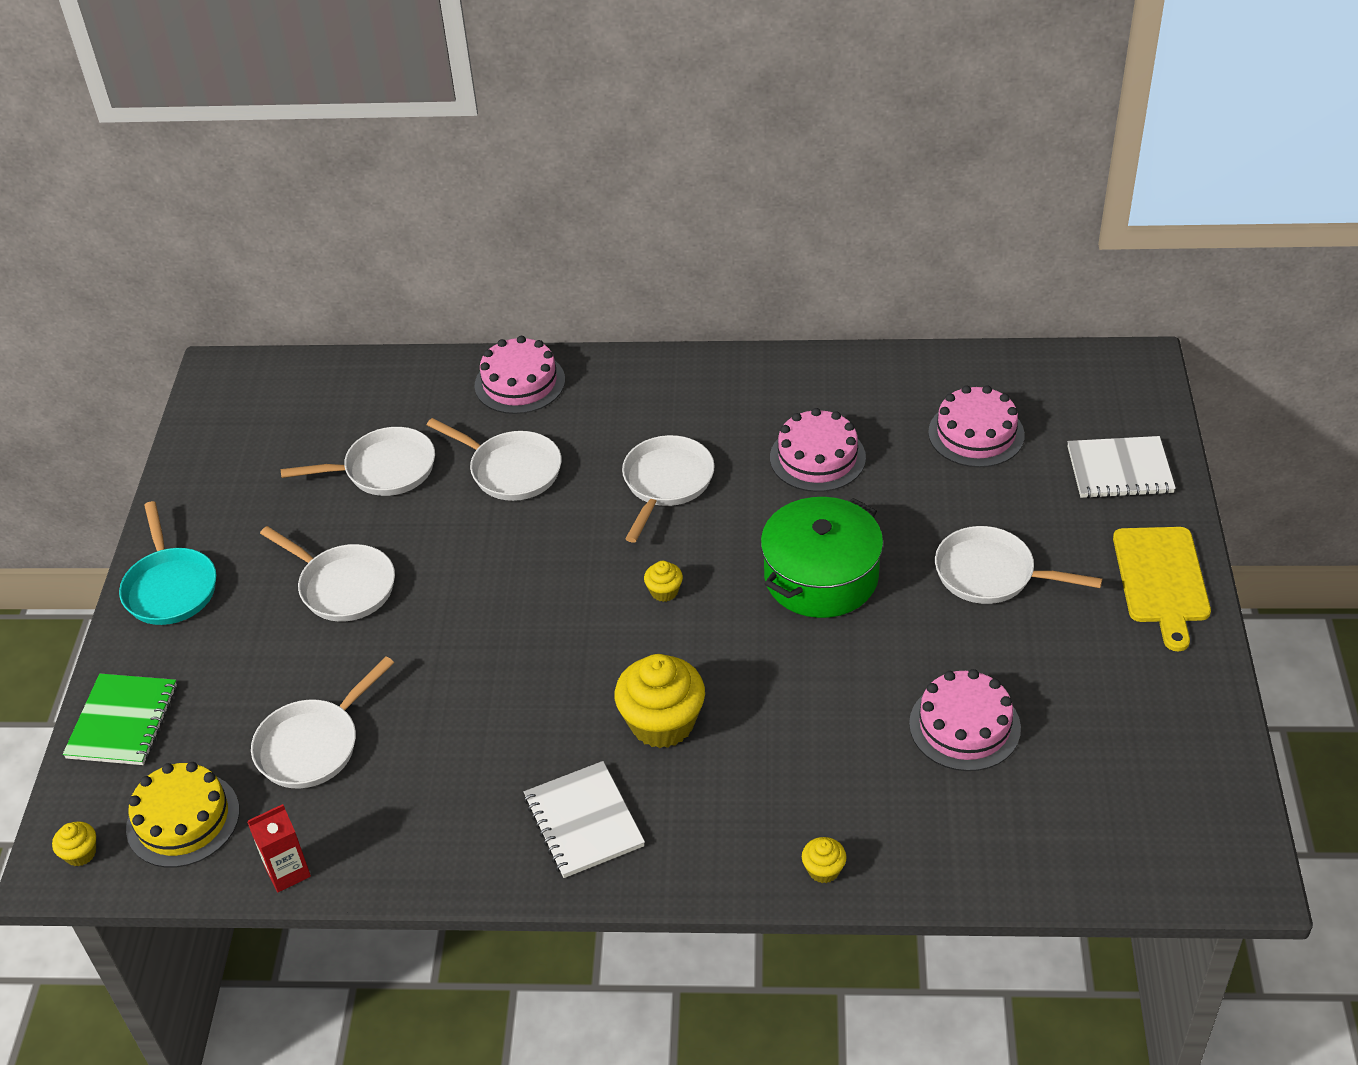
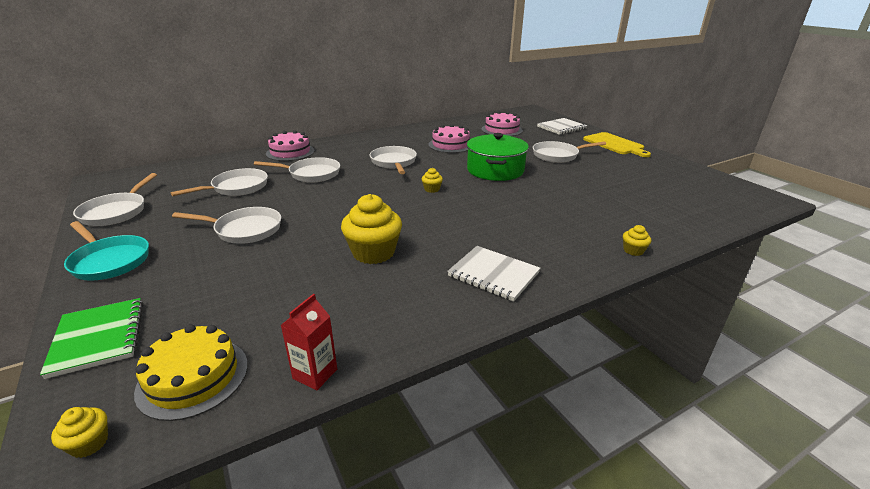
camera: 35 degrees left, 15 degrees down
(313, 745) = (279, 299): white pan -> white pan (116, 212)
(662, 723) = (486, 227): yellow cupcake -> yellow cupcake (373, 252)
(964, 726) = (613, 192): pink cake -> none

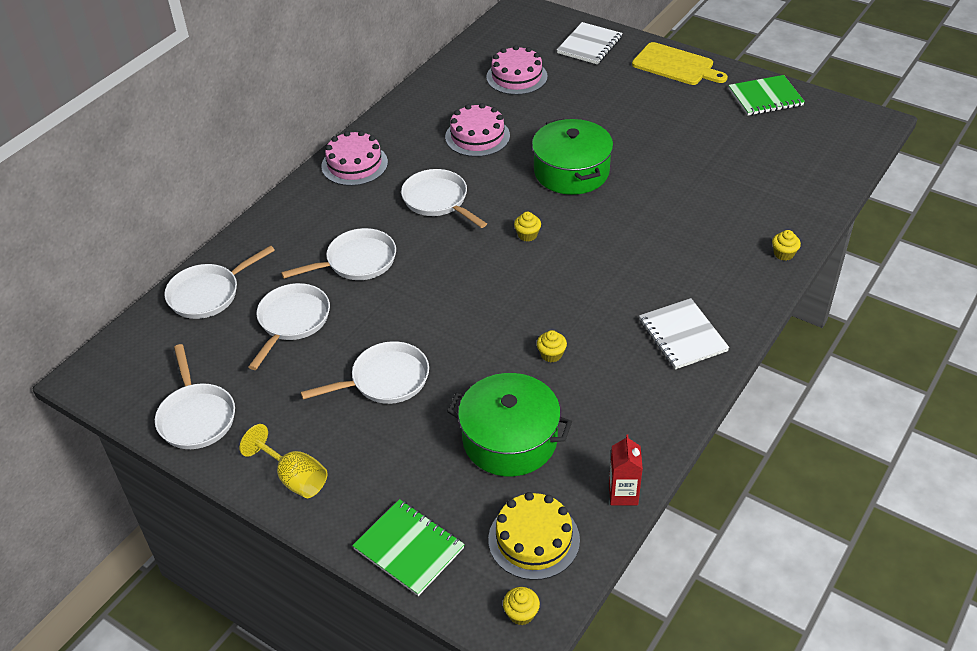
camera: 25 degrees left, 15 degrees up
(109, 261) = (294, 478): turquoise pan -> yellow goblet
(276, 293) = (510, 439): none -> green pot
(290, 152) = (279, 229): pink cake -> pink cake (354, 164)
(373, 252) = (551, 354): yellow cupcake -> yellow cupcake, size x0.46
(493, 274) = (682, 336): white notebook -> white notebook turned 60 degrees clockwise
(558, 155) = (623, 114): white pan -> white pan (208, 294)
(675, 169) = (765, 97): none -> green notebook

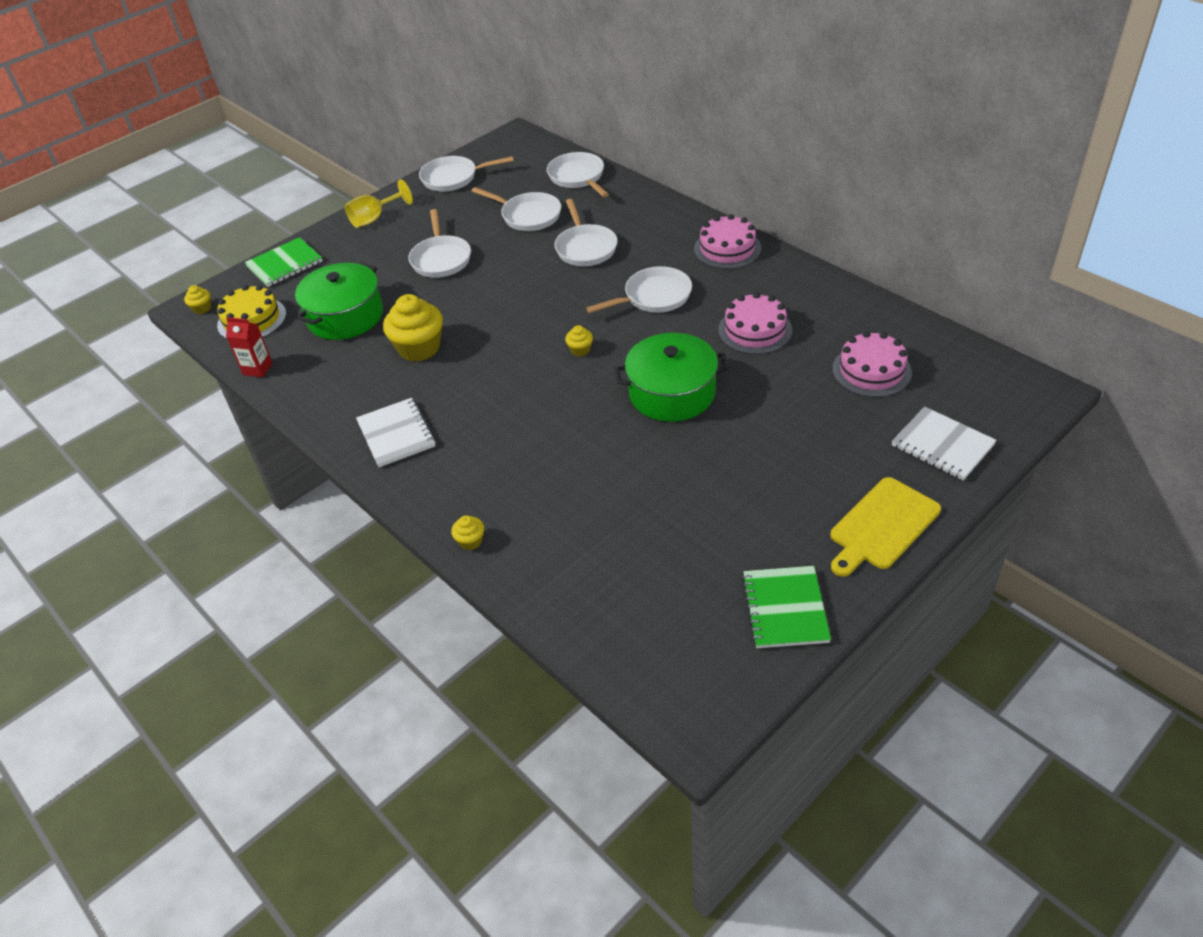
camera: 105 degrees right, 0 degrees up
(551, 354) = (419, 348): yellow cupcake -> yellow cupcake, size x2.17
(682, 336) = (396, 434): white notebook -> white notebook turned 75 degrees clockwise

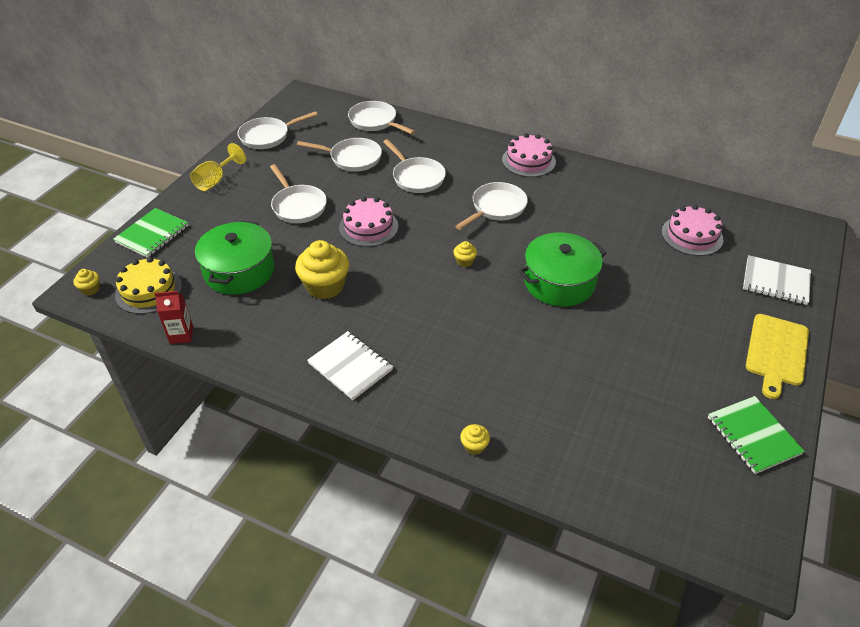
camera: 25 degrees left, 0 degrees up
(755, 330) = (589, 220): pink cake -> pink cake (368, 227)

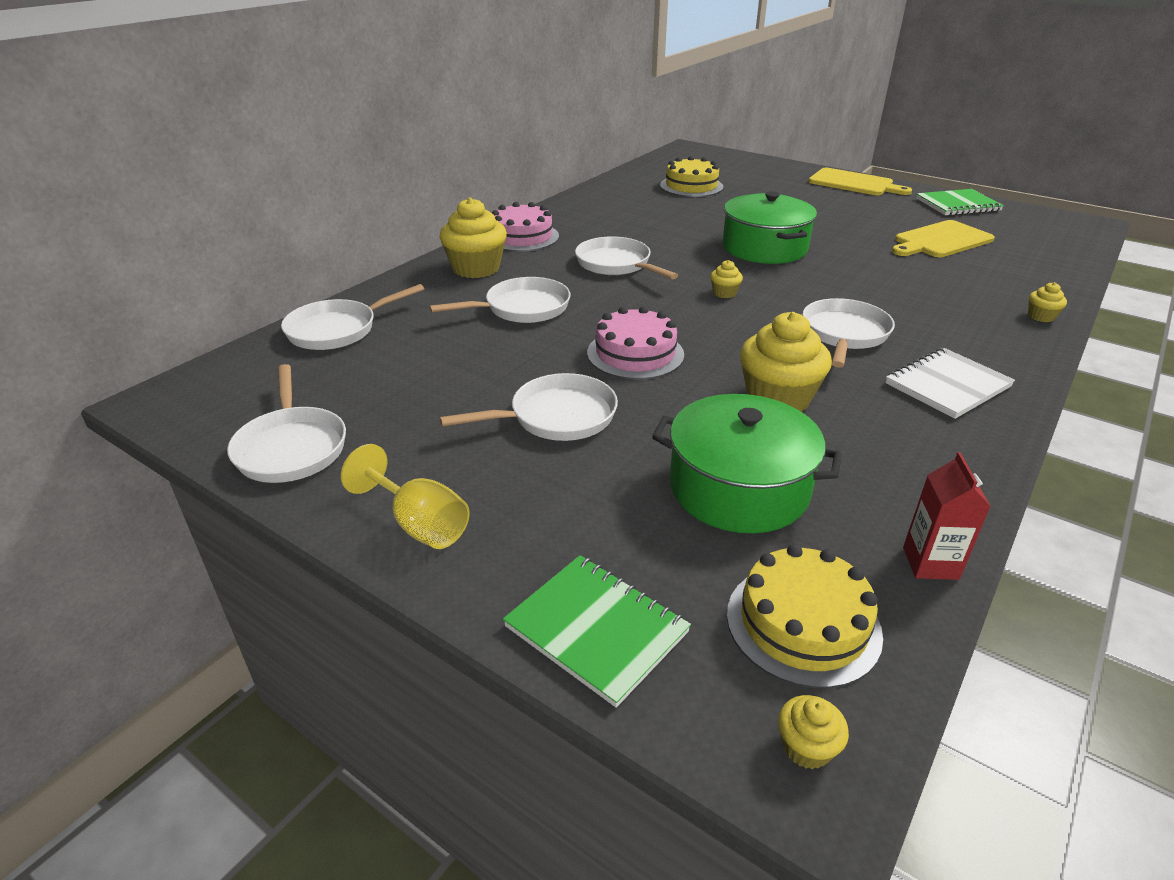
camera: 80 degrees left, 10 degrees down
(352, 158) = (438, 357): white pan -> white pan (844, 334)
(468, 151) = (476, 268): none -> yellow cupcake
(629, 403) = (941, 240): none -> yellow cutting board
(692, 235) = (691, 186): pink cake -> yellow cake
(775, 282) = (761, 170): white notebook -> none

